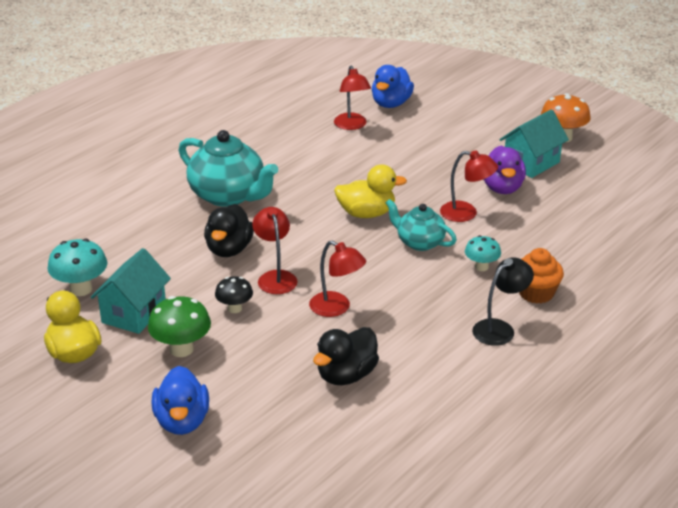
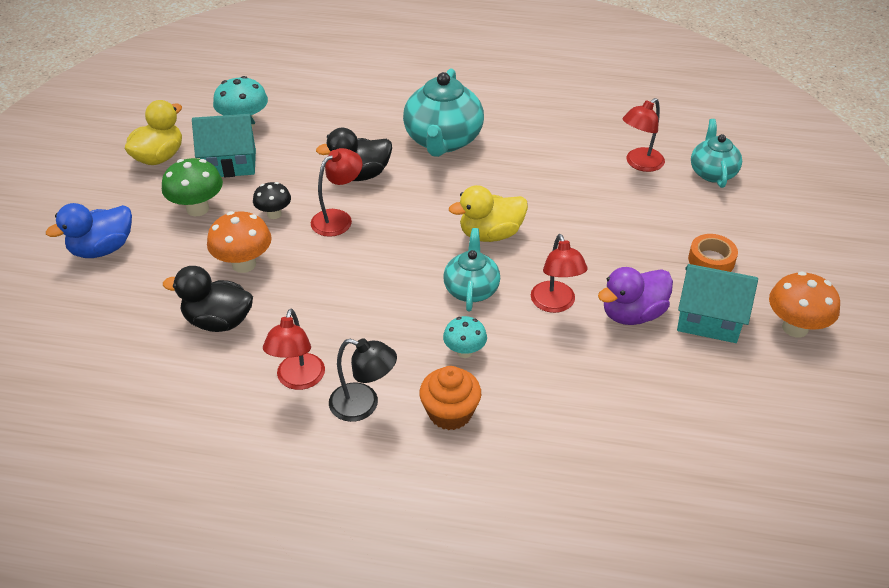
camera: 60 degrees right, 10 degrees up
(286, 343) = (244, 264): none -> orange mushroom
(336, 308) = (318, 275): red lamp -> red lamp (298, 380)
(366, 213) = (490, 234): yellow duck -> yellow duck turned 105 degrees clockwise
(391, 103) = (712, 173): blue duck -> turquoise teapot
(477, 140) = (711, 260): none -> orange tape

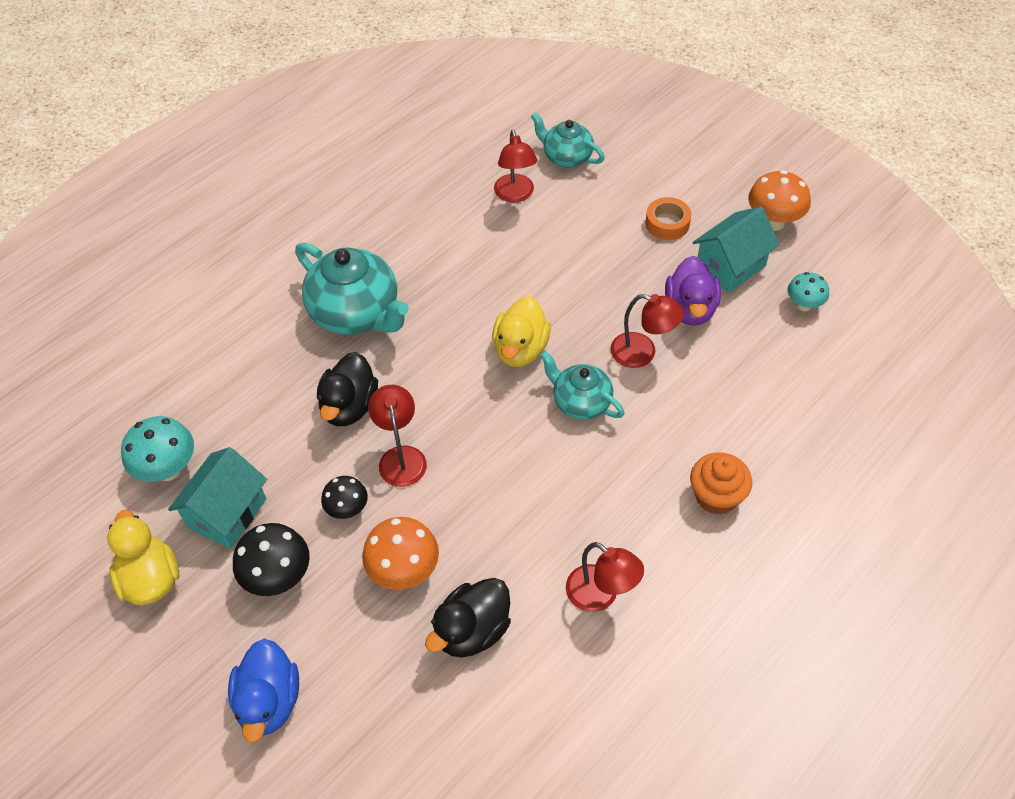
camera: 55 degrees left, 10 degrees up
(198, 209) = (278, 577): green mushroom -> black mushroom
(363, 405) = (666, 557): black lamp -> none
(464, 351) = (653, 448): turquoise mushroom -> turquoise mushroom (804, 305)

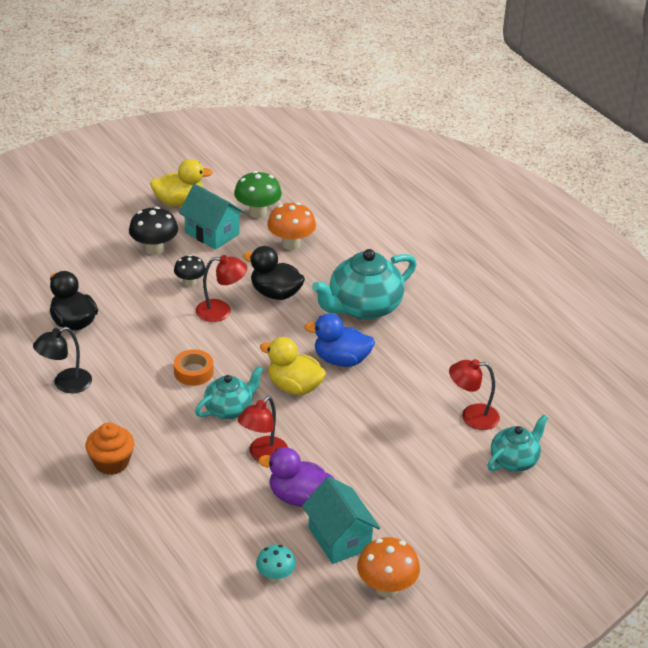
camera: 100 degrees right, 15 degrees down
(168, 469) = (257, 212): turquoise mushroom -> green mushroom
(269, 701) = (74, 238): blue duck -> blue duck (341, 360)
(404, 571) = (131, 300): orange mushroom -> orange mushroom (291, 244)
(601, 595) = (65, 384): red lamp -> black lamp
(667, 223) = (407, 509): orange tape -> orange tape (193, 372)

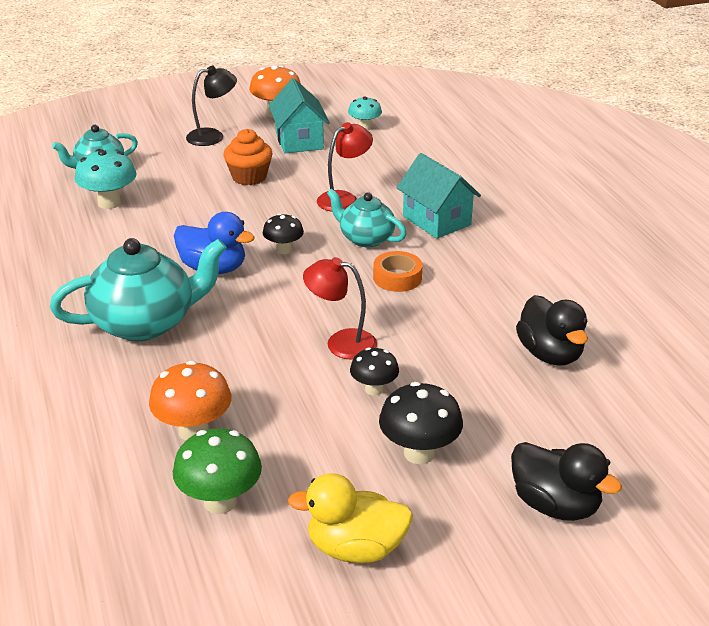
camera: 165 degrees left, 5 degrees down
(65, 384) = (555, 284): black lamp -> black lamp (213, 136)
(111, 462) = (502, 210): orange cupcake -> orange cupcake (249, 177)
(212, 233) = (315, 470): turquoise house -> turquoise house (436, 220)
(229, 409) = (366, 238): turquoise teapot -> turquoise teapot turned 60 degrees clockwise
(275, 293) = (255, 357): black duck -> black duck (555, 505)
(294, 387) = (283, 250): yellow duck -> black mushroom
(299, 497) = (322, 168): purple duck -> none
(472, 417) = (109, 203): red lamp -> turquoise mushroom

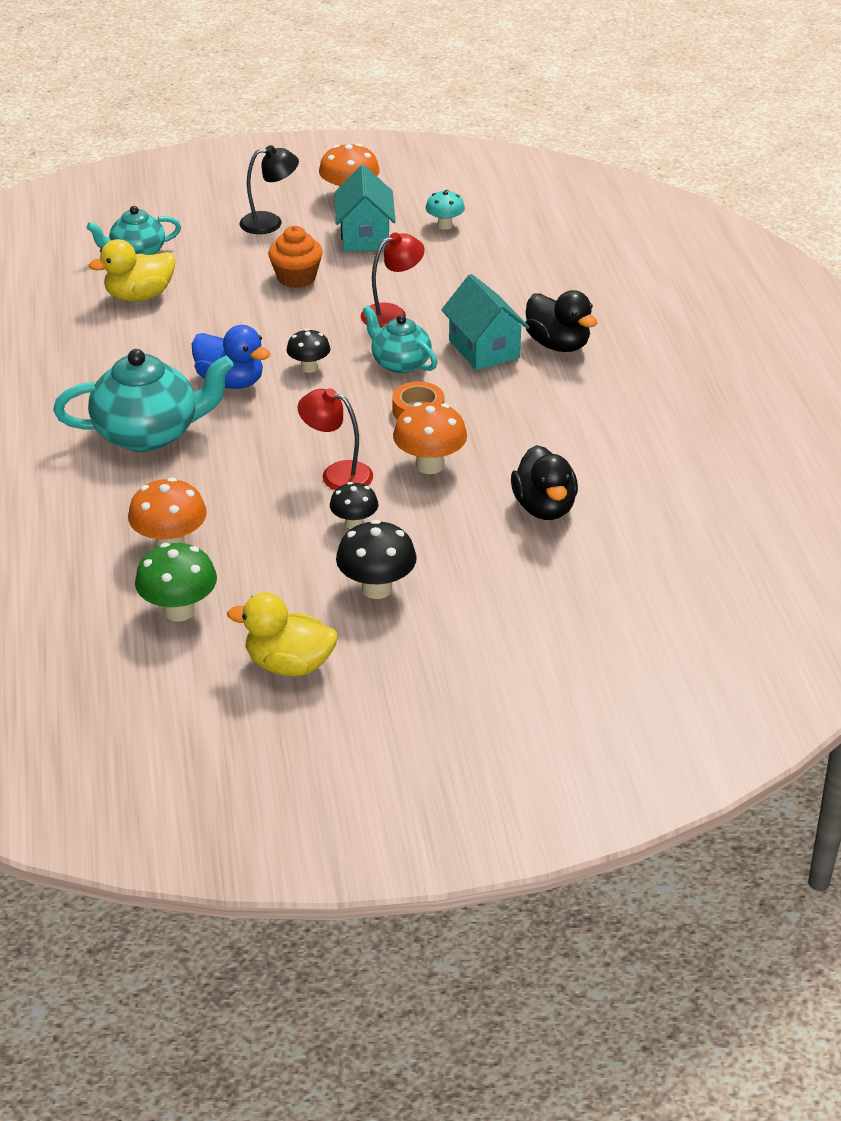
camera: 10 degrees right, 5 degrees up
(109, 203) = (139, 296): turquoise mushroom -> yellow duck
(426, 326) = (430, 465): none -> orange mushroom
(555, 505) = (487, 649): black duck -> black duck (558, 344)

